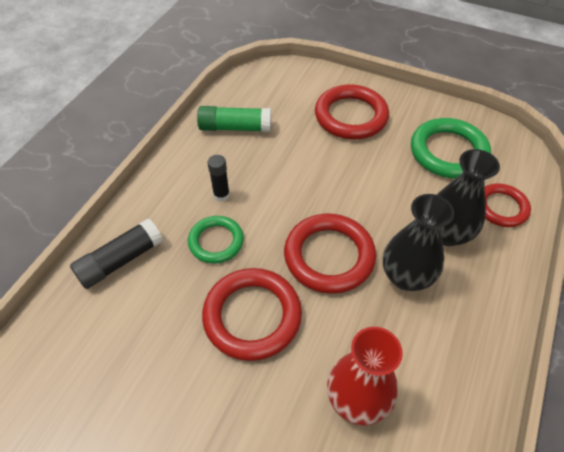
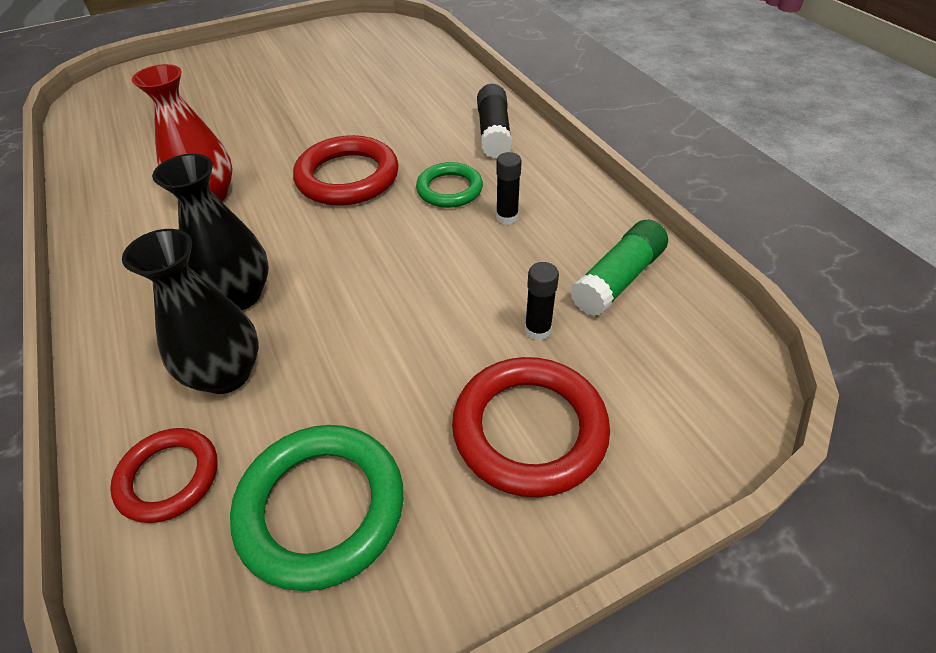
camera: 130 degrees right, 5 degrees down
(297, 139) = (537, 330): none -> black glue stick
(329, 256) = (337, 253): red ring -> none

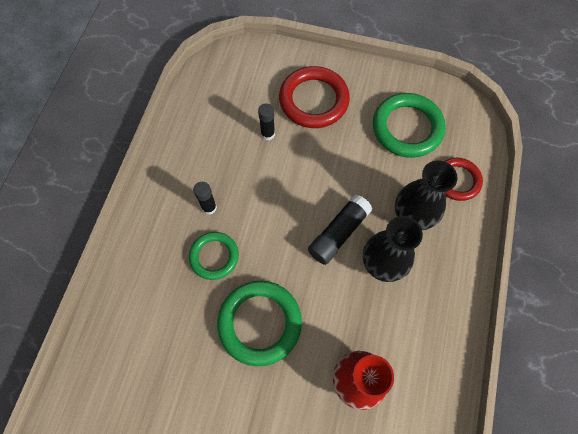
camera: 140 degrees left, 20 degrees up
(347, 177) = (259, 323): red ring -> green ring
(493, 133) = (133, 290): black glue stick -> black glue stick (338, 233)
(618, 279) = (206, 130): green glue stick -> none

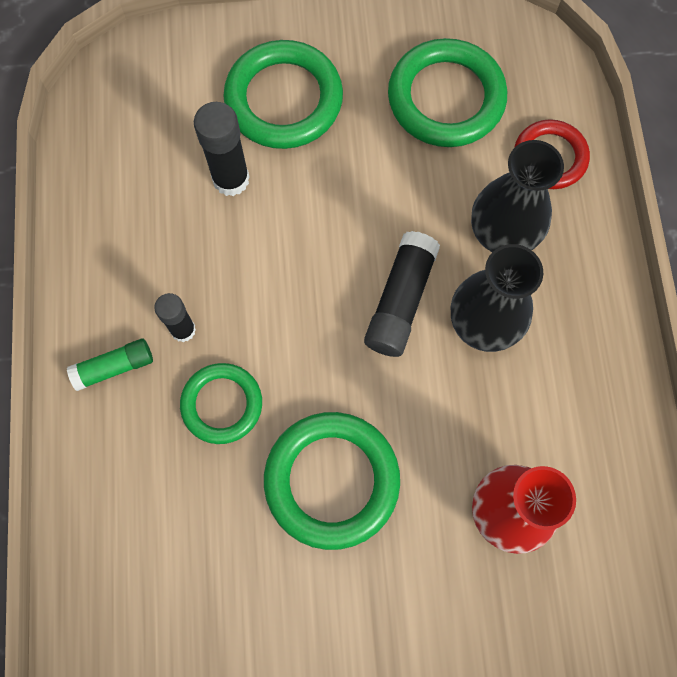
camera: 20 degrees left, 5 degrees up
(163, 215) = (114, 367): none -> green glue stick
(268, 134) = (231, 179): black glue stick -> black glue stick, size x1.55
(313, 100) = (284, 99): red ring -> green ring

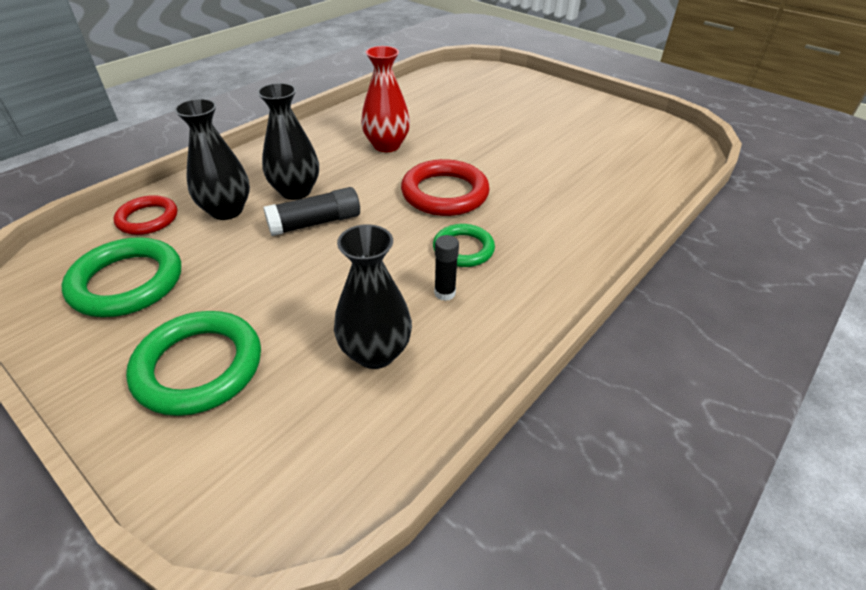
camera: 135 degrees left, 30 degrees down
(114, 367) = (508, 306): green glue stick -> none
(175, 221) = (375, 352): none -> black vase
(231, 179) = (307, 347): black glue stick -> none
(332, 480) = (445, 193): green ring -> red ring

